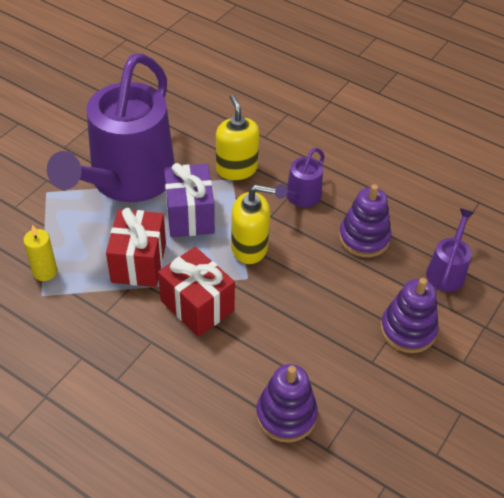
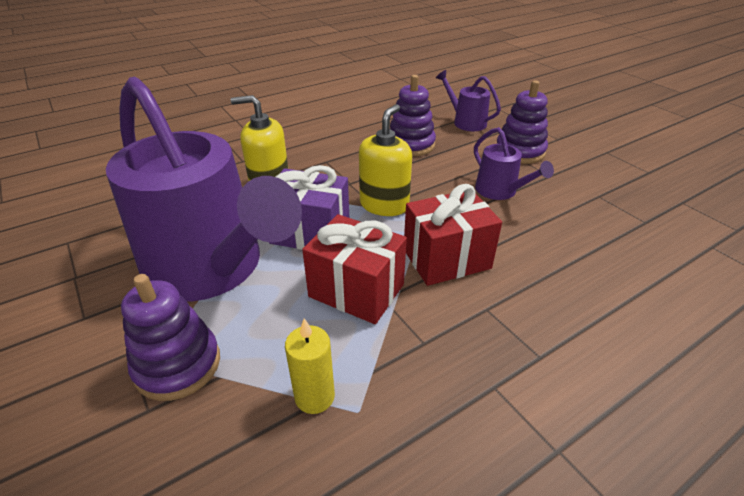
camera: 65 degrees left, 10 degrees down
(286, 415) = (605, 235): purple stacking toy -> purple stacking toy (178, 365)
(300, 197) = (340, 162): purple watering can -> purple watering can (500, 191)

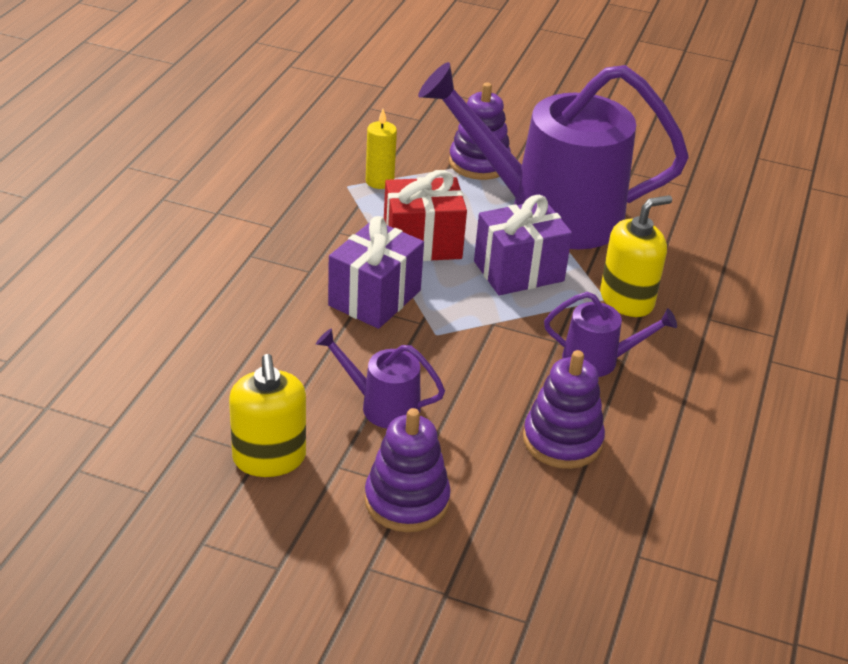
camera: 140 degrees right, 0 degrees up
(384, 205) = (488, 329): yellow soap dispenser -> yellow soap dispenser (269, 458)
(446, 259) = (374, 298): red gift -> purple gift
(465, 122) = (540, 541): purple watering can -> purple watering can (598, 360)

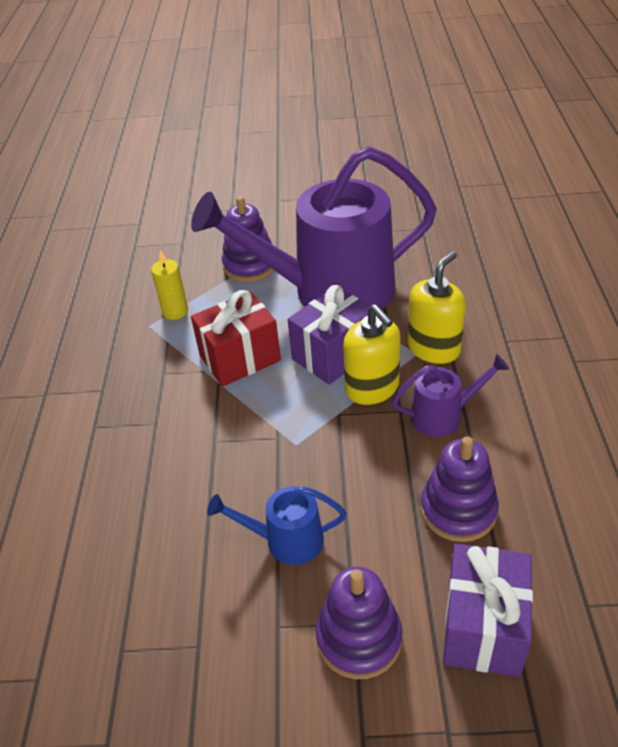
camera: 15 degrees left, 5 degrees up
(269, 458) = (209, 647): yellow soap dispenser -> yellow soap dispenser (372, 388)
(374, 298) = (225, 428): purple gift -> purple gift (483, 627)
(382, 406) = (286, 540): purple watering can -> blue watering can

